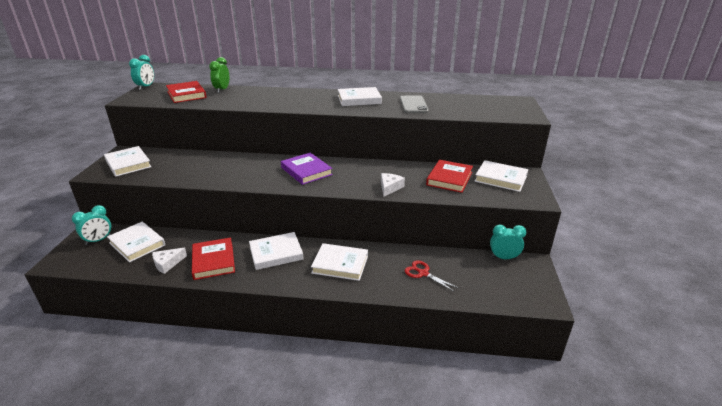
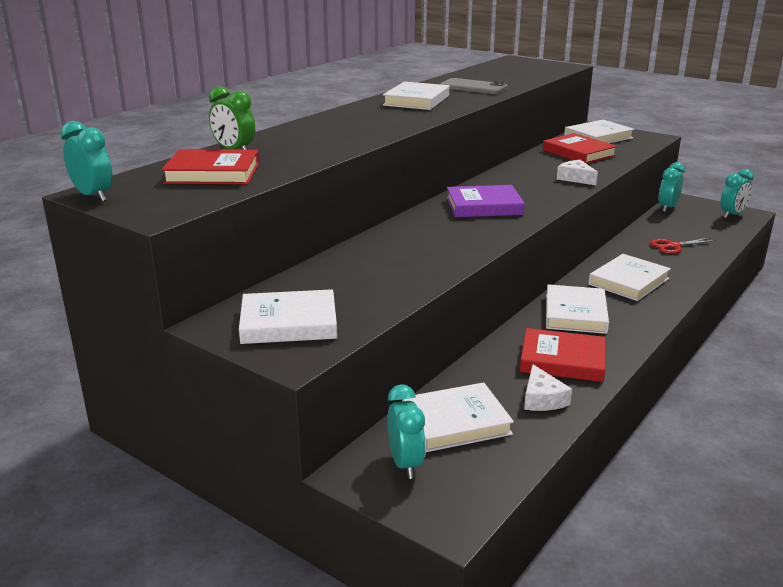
camera: 60 degrees left, 5 degrees down
(530, 294) = (732, 215): none -> turquoise clock

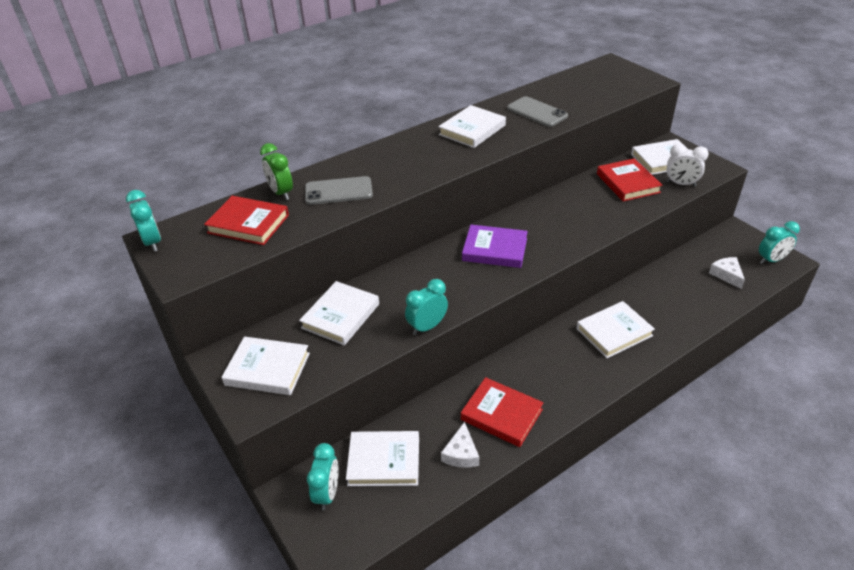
camera: 20 degrees right, 15 degrees up
(304, 145) = (338, 191): none -> grey phone
(575, 178) = (600, 222): white cheese -> white cheese (726, 275)
(575, 313) = (543, 362): white book -> white book (340, 316)
(629, 149) = (681, 184): none -> white clock
(667, 208) = (712, 239): turquoise clock -> turquoise clock (427, 327)
(673, 246) = (684, 294): red scissors -> none

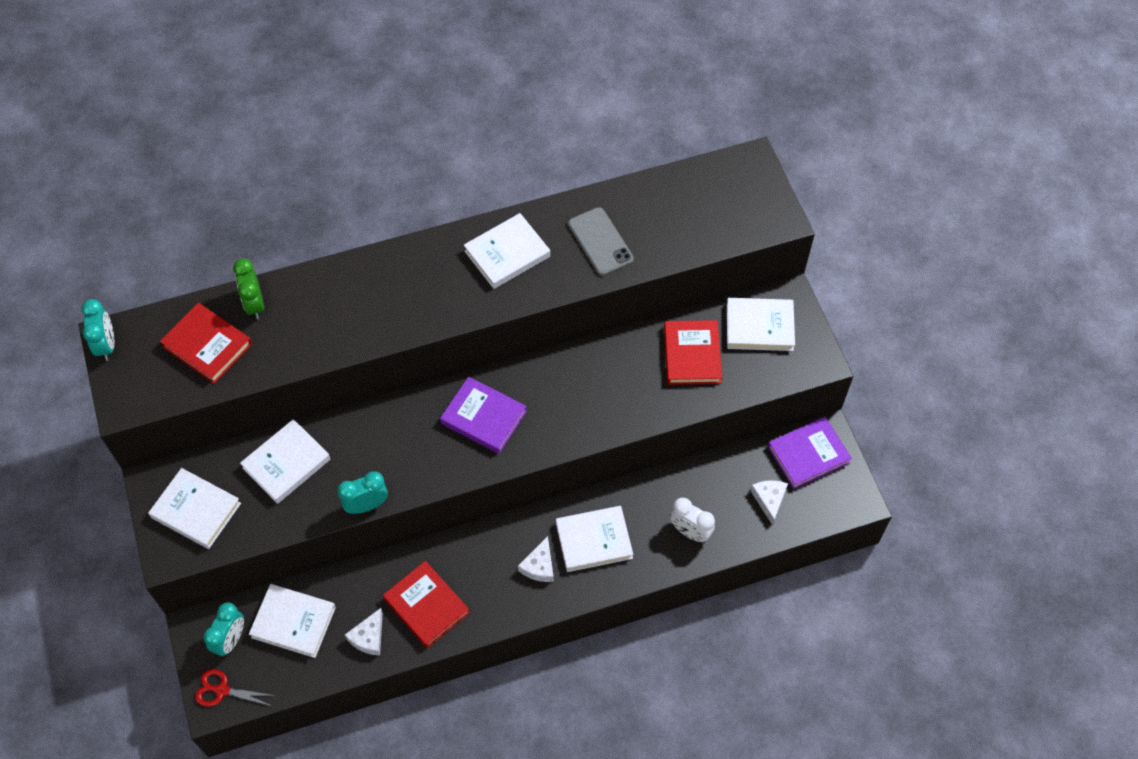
camera: 15 degrees right, 20 degrees up
(335, 542) = (222, 690): none -> red scissors
(338, 191) = (316, 320): grey phone -> none
(581, 360) = (539, 566): none -> white cheese
(681, 184) = (754, 376): white clock -> white clock (690, 532)
(732, 244) = (808, 455): none -> purple book
(771, 260) = (837, 494): turquoise clock -> none

